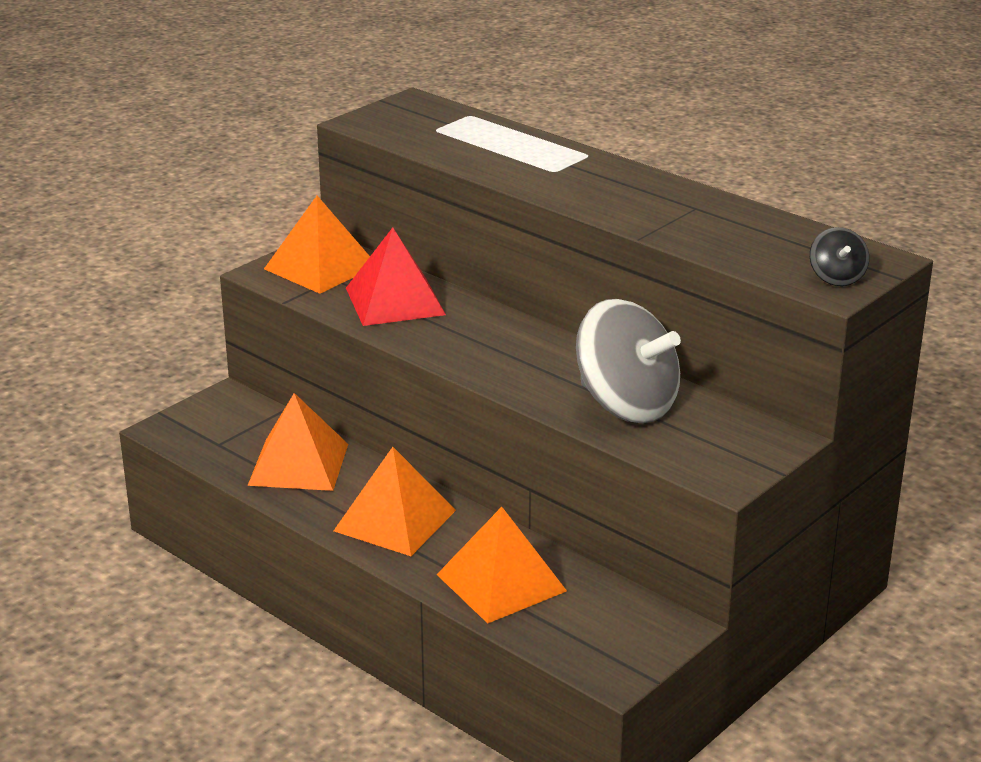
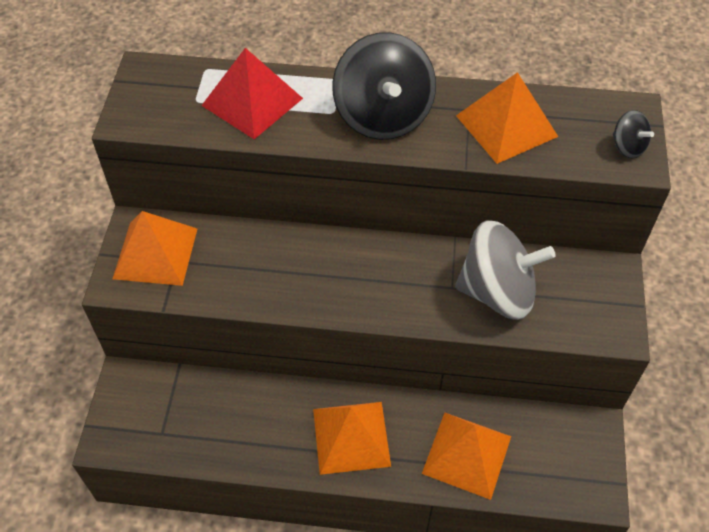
camera: 35 degrees left, 25 degrees up
(298, 464) = (238, 420): orange pyramid -> orange pyramid (506, 126)
(395, 301) = (246, 264): red pyramid -> red pyramid (252, 101)
(600, 186) = (383, 116): none -> black spinning top

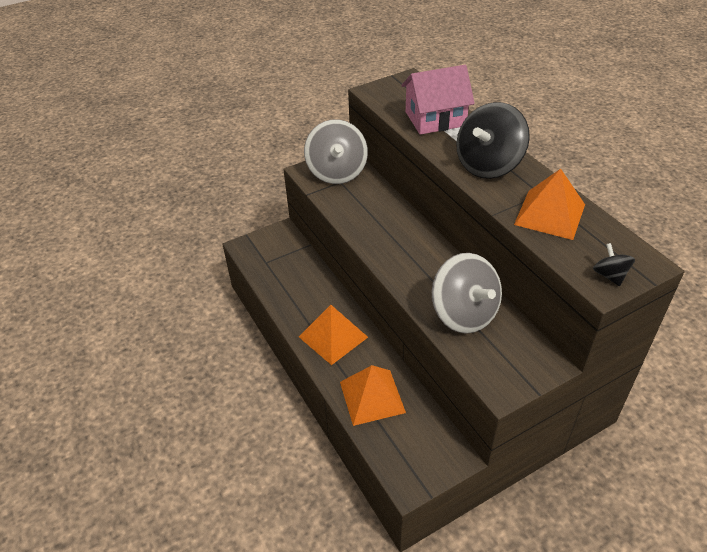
camera: 55 degrees right, 10 degrees down
(155, 253) = (337, 172): orange pyramid -> grey spinning top
(252, 101) = (435, 119): red pyramid -> pink house
(627, 147) = (610, 275): black spinning top -> black spinning top turned 150 degrees clockwise

